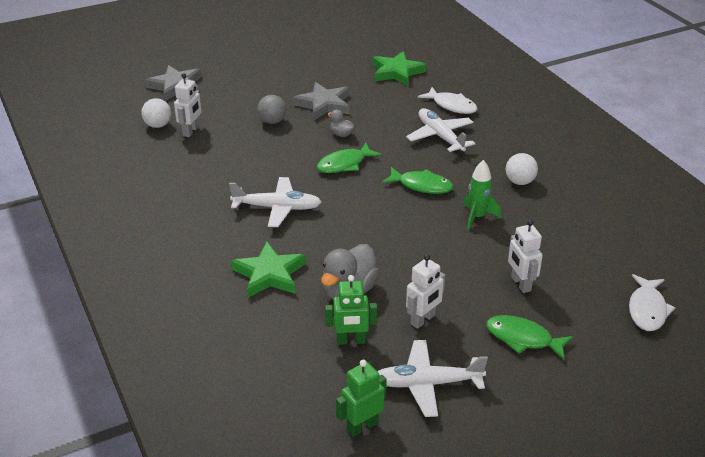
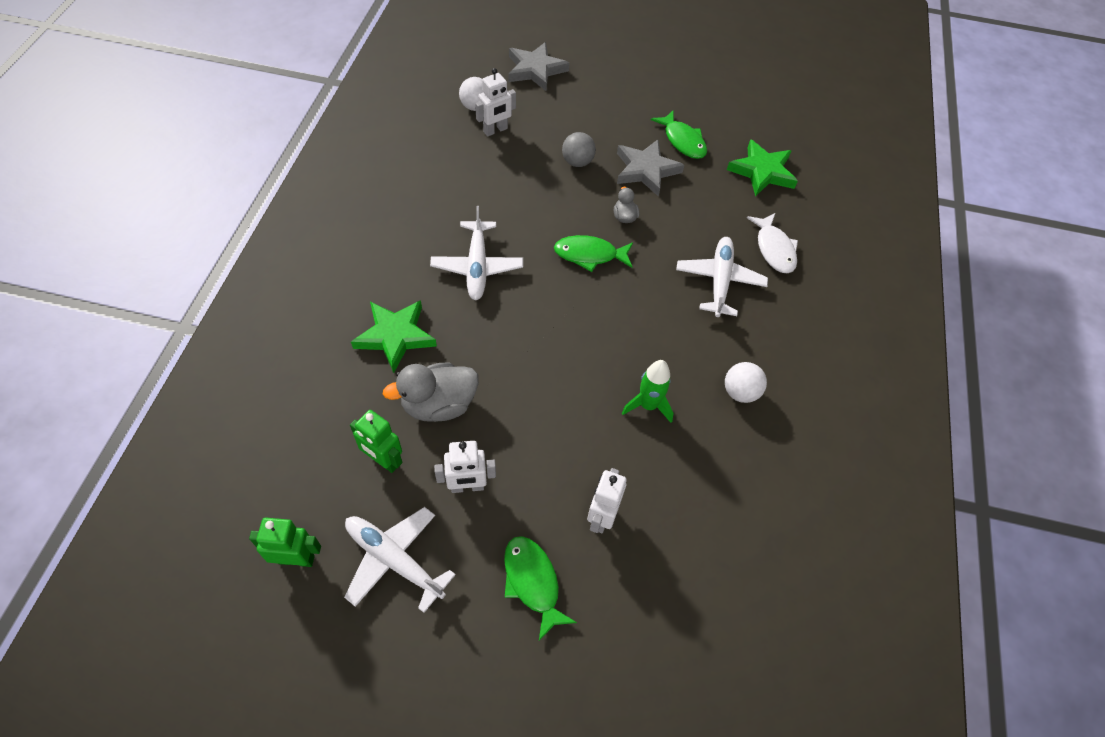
camera: 35 degrees right, 20 degrees up
(277, 208) = (477, 266): white plane -> white plane turned 45 degrees clockwise
(421, 186) = (635, 329): green fish -> green fish (683, 141)
(647, 309) = (695, 651): white fish -> none

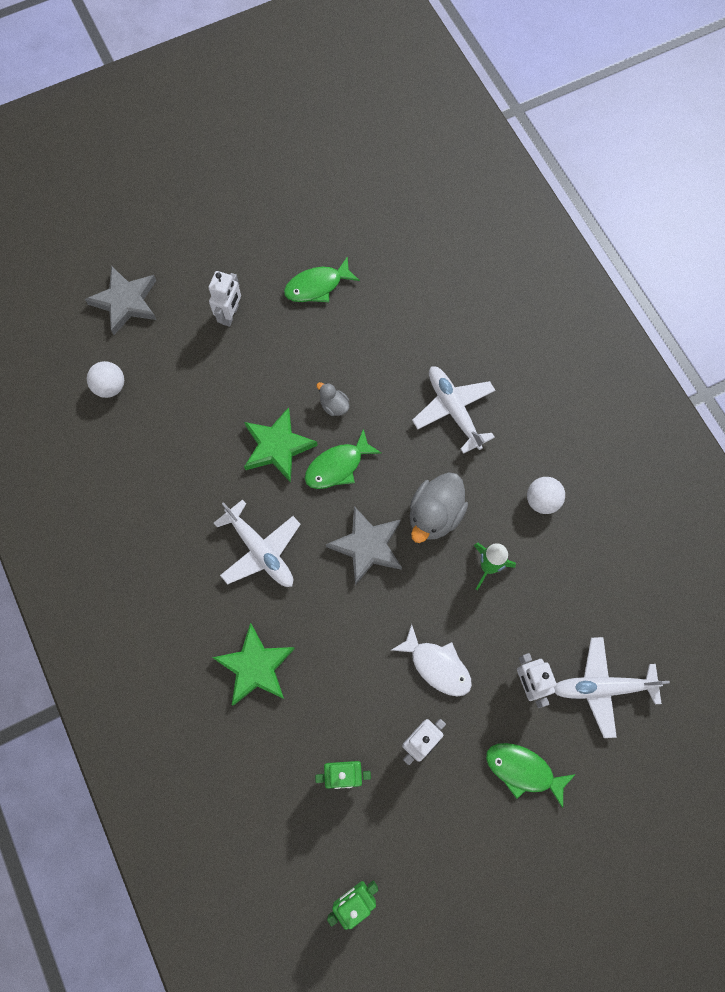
camera: 35 degrees left, 15 degrees up
(394, 560) = (420, 838): white plane -> white plane (603, 687)
(439, 405) = (342, 695): grey duck -> grey duck (435, 515)
(495, 130) = (151, 399): white robot -> white robot (230, 315)
(577, 162) = (249, 378): grey ball -> none
(646, 170) = (312, 342): grey star -> grey star (367, 546)
(683, 141) = (317, 286): green fish -> green fish turned 135 degrees clockwise
(762, 171) = (404, 270): green star -> green star (277, 447)
(774, 249) = (471, 345): white fish -> white fish (437, 666)

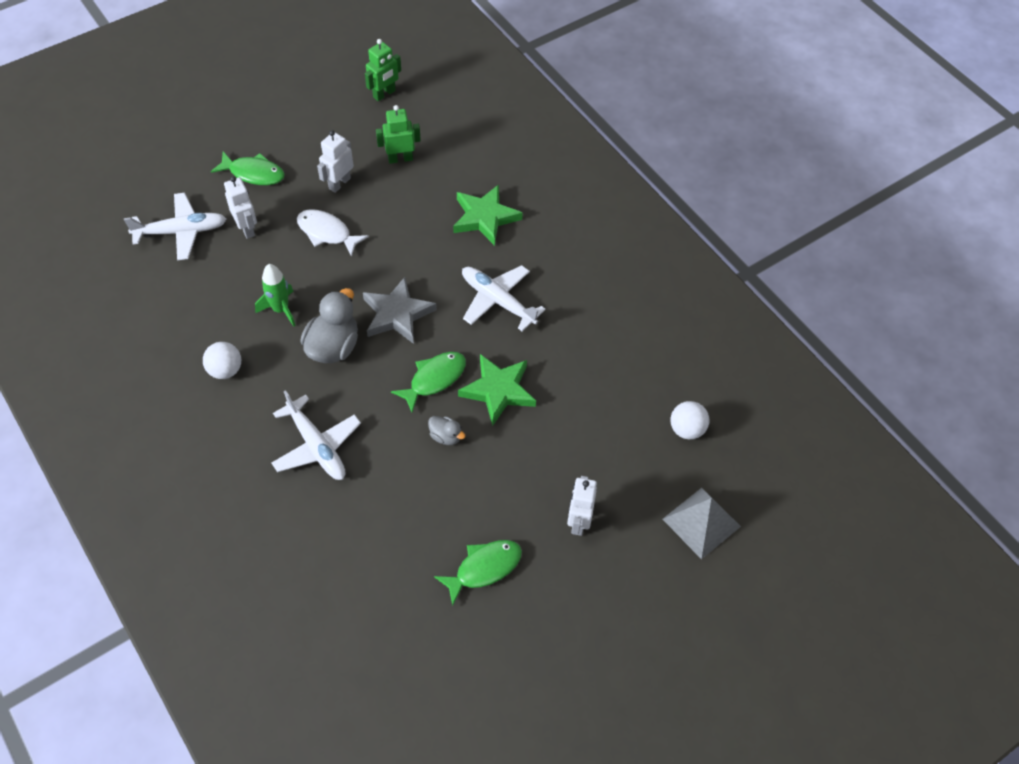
camera: 170 degrees right, 15 degrees down
(125, 302) = (701, 522): grey star -> grey pyramid

